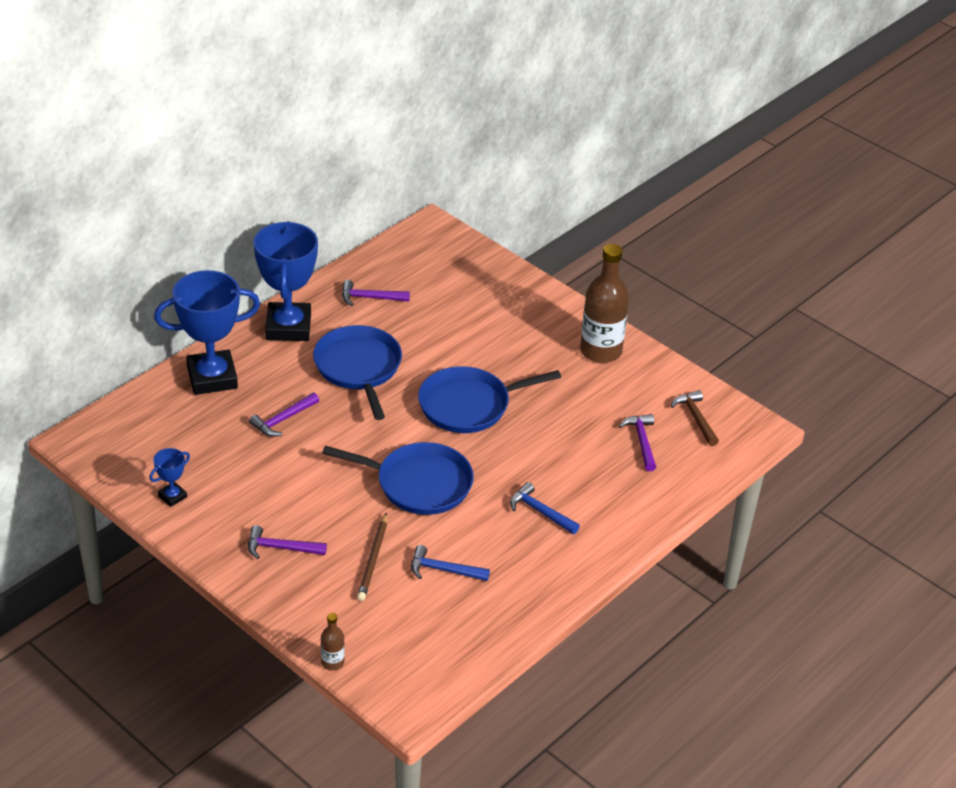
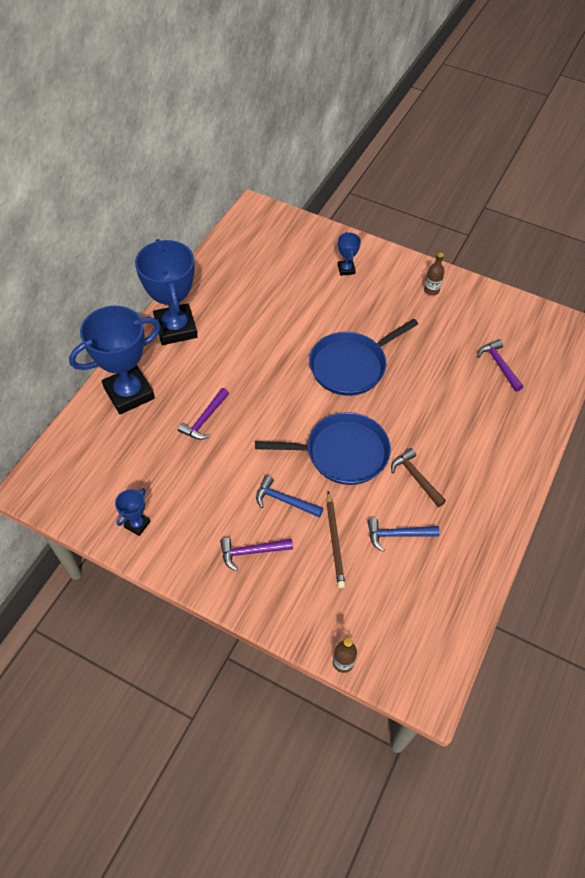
camera: 15 degrees left, 15 degrees up
(358, 368) = (248, 353): blue pan -> none
(370, 298) = (232, 285): purple hammer -> none
(510, 309) = (346, 269): none -> blue trophy
(540, 511) = (450, 453): blue hammer -> blue hammer (284, 500)
(601, 351) = (431, 290): brown bottle -> brown bottle, size x0.46
(695, 418) = (529, 333): brown hammer -> brown hammer (415, 477)

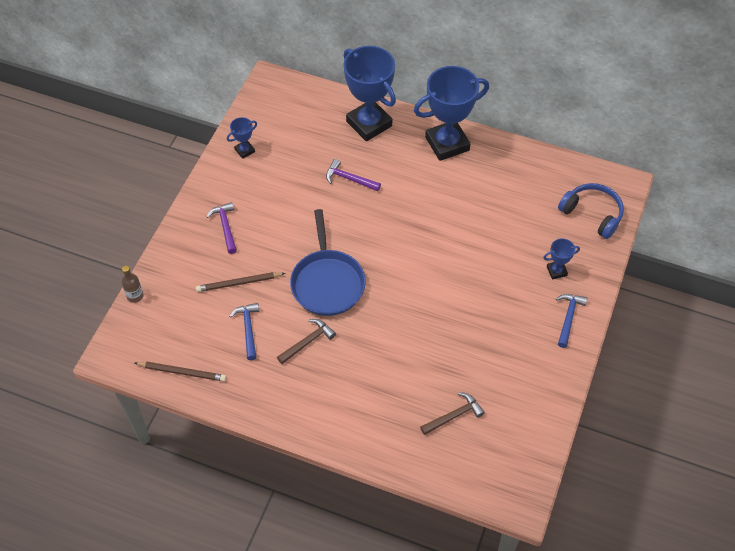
camera: 85 degrees right, 0 degrees up
(137, 524) = (244, 150): blue trophy -> blue trophy turned 60 degrees counterclockwise
(284, 500) = (274, 244): blue hammer -> blue hammer (568, 318)
(285, 235) = (592, 214): none -> blue headphones
(351, 366) = (428, 283): blue pan -> none
(431, 290) = (546, 351): brown bottle -> none
(452, 608) = (182, 372): none -> brown pencil
(499, 365) = (454, 415): purple hammer -> brown hammer

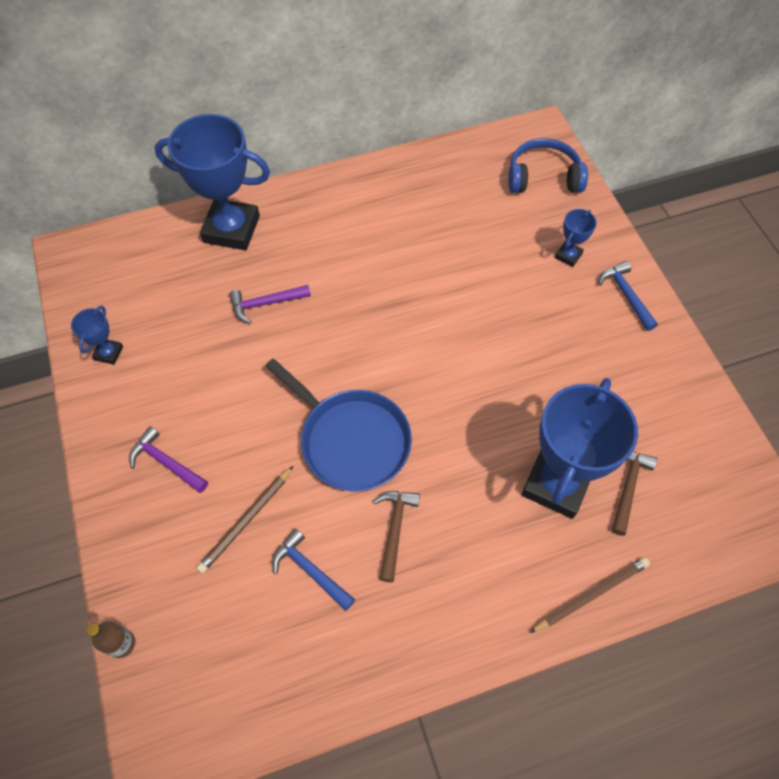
camera: 40 degrees left, 5 degrees up
(182, 372) = (277, 697): brown pencil -> brown pencil (590, 595)
(447, 144) = (336, 198): blue trophy -> blue trophy (556, 484)

